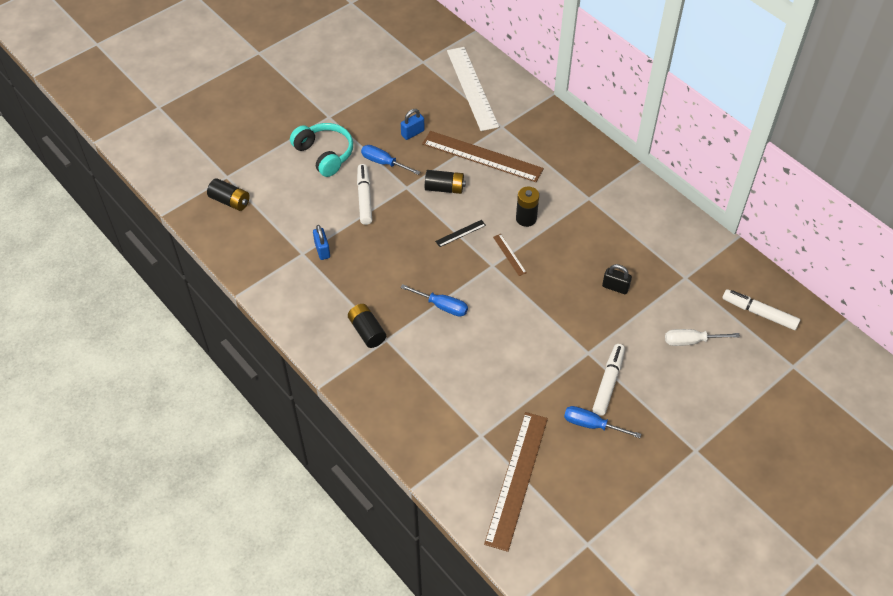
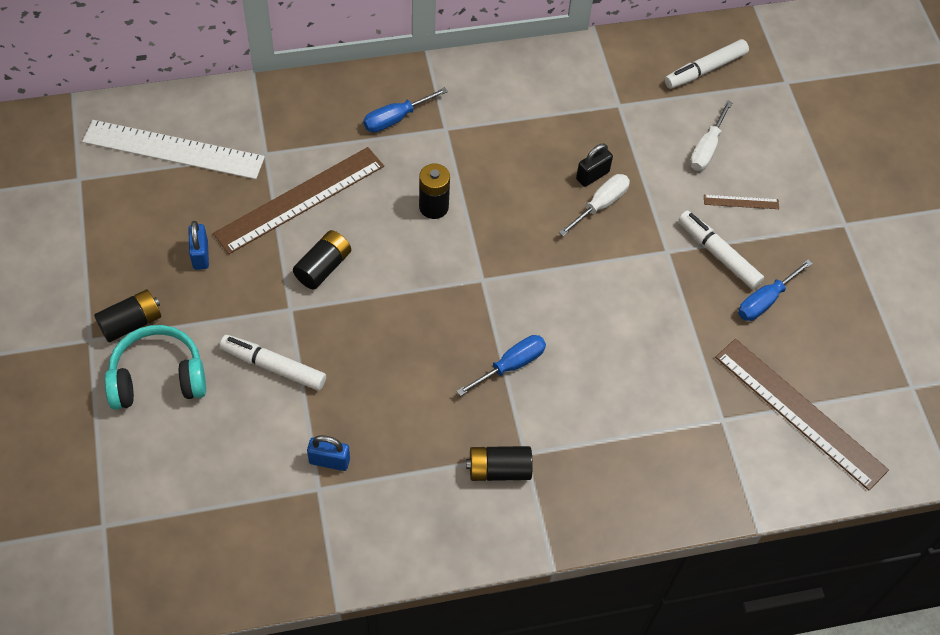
camera: 65 degrees left, 5 degrees up
(230, 201) = (155, 541): black battery -> black battery (131, 323)
(384, 163) = (228, 314): blue screwdriver -> blue screwdriver (396, 118)
(460, 233) = (409, 287): black ruler -> none
(509, 254) = (477, 253): brown ruler -> brown ruler (741, 202)
(595, 301) = (600, 205): none -> white screwdriver

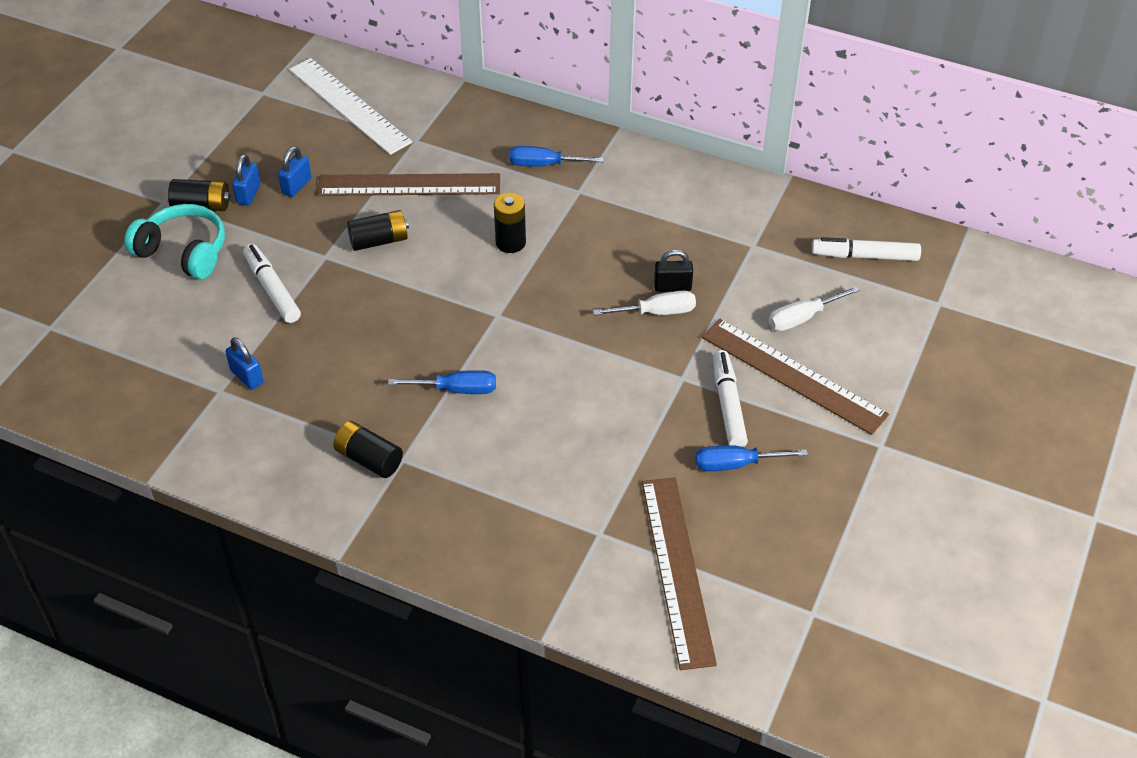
camera: 40 degrees right, 10 degrees down
(164, 287) = (248, 194): none -> blue padlock
(741, 202) = (793, 376): brown ruler -> brown ruler, size x2.41

